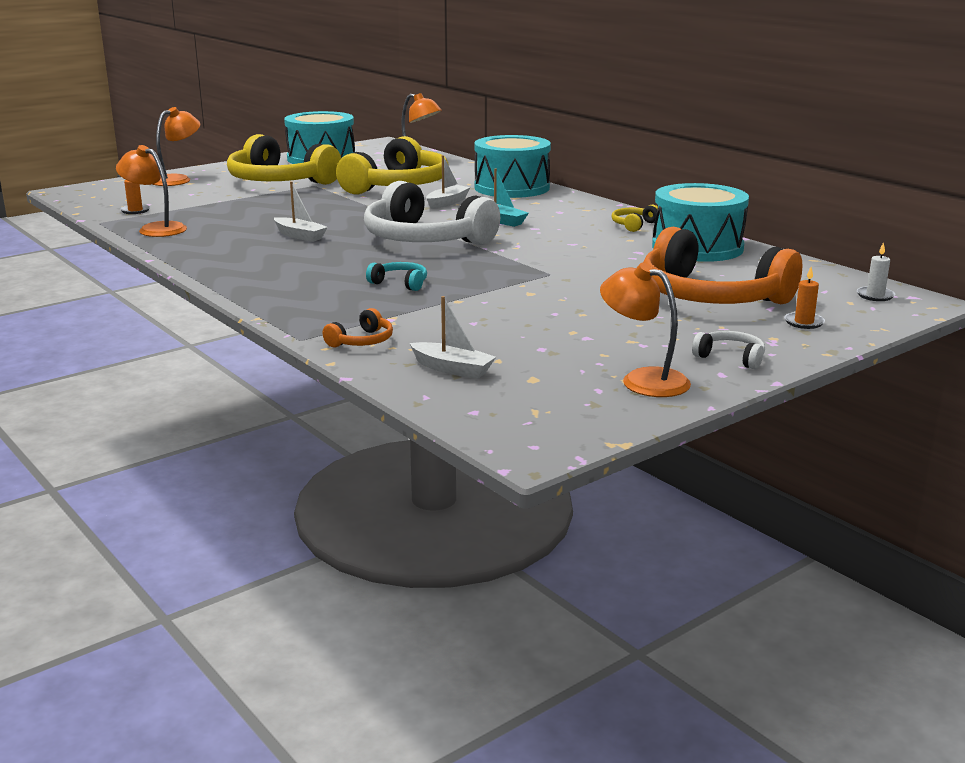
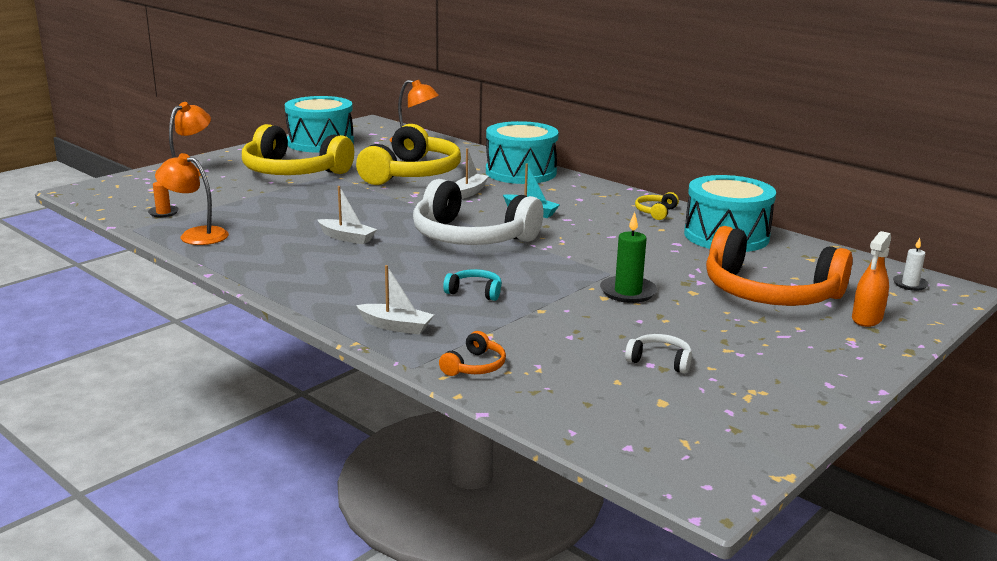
camera: 10 degrees left, 0 degrees up
(452, 369) = (580, 395): white boat -> white boat (396, 326)
(558, 290) = (628, 292): none -> green candle
(643, 380) = (763, 396): orange lamp -> none
(730, 357) = (826, 364): white headphones -> white headphones (660, 361)
(804, 322) = (867, 319): orange candle -> orange spray bottle

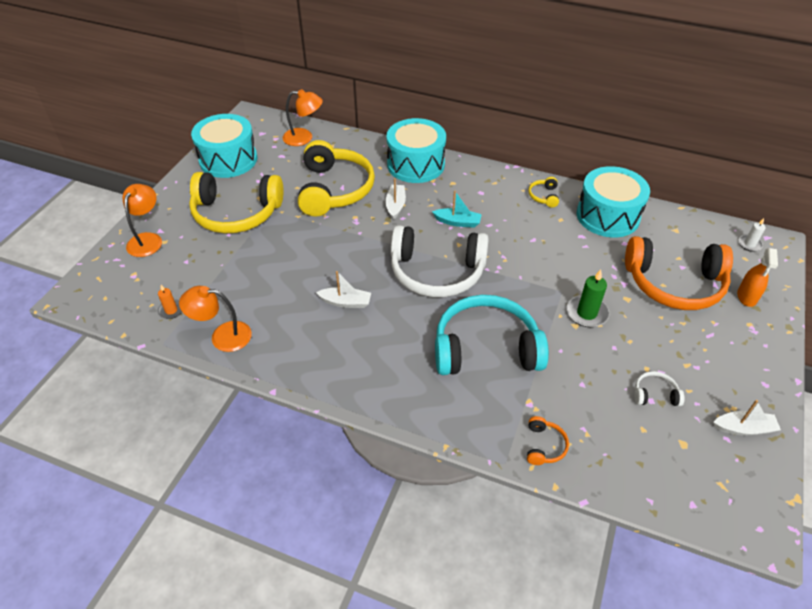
camera: 20 degrees left, 25 degrees up
(396, 326) = (460, 414): white boat -> white boat (743, 428)
(475, 292) = (486, 348): turquoise headphones -> turquoise headphones, size x2.49

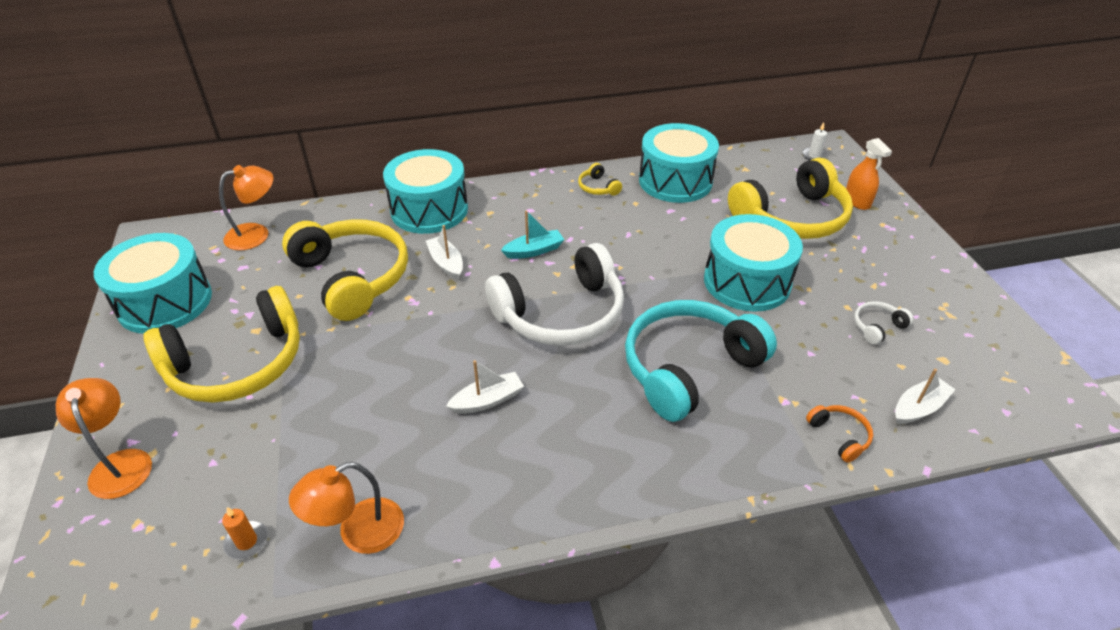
camera: 35 degrees left, 5 degrees down
(586, 313) = (747, 281): green candle -> turquoise drum
(674, 284) = (792, 217): orange headphones -> yellow headphones
(743, 428) = (970, 317): white boat -> white boat (918, 408)

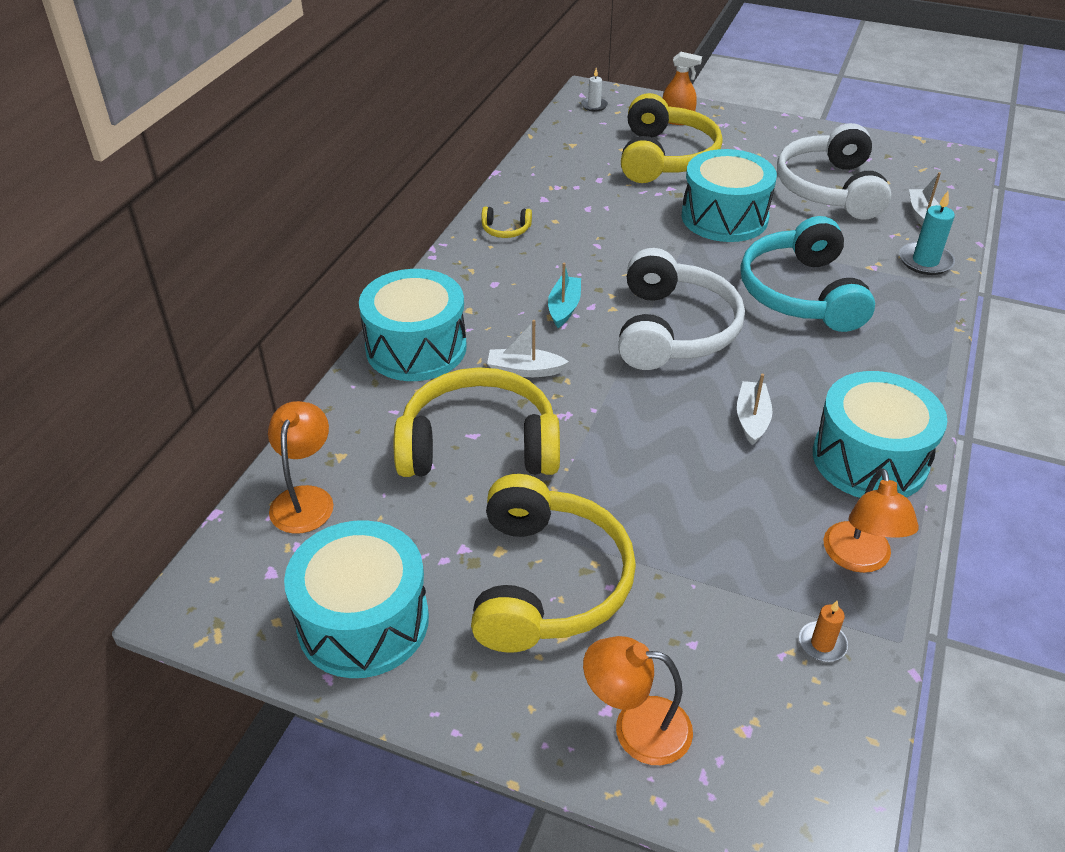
camera: 55 degrees left, 0 degrees up
(675, 181) = (547, 185): turquoise drum -> turquoise drum (869, 459)
(839, 436) = (925, 261): orange headphones -> turquoise candle
(877, 327) = (830, 189): white headphones -> white headphones, size x2.49

